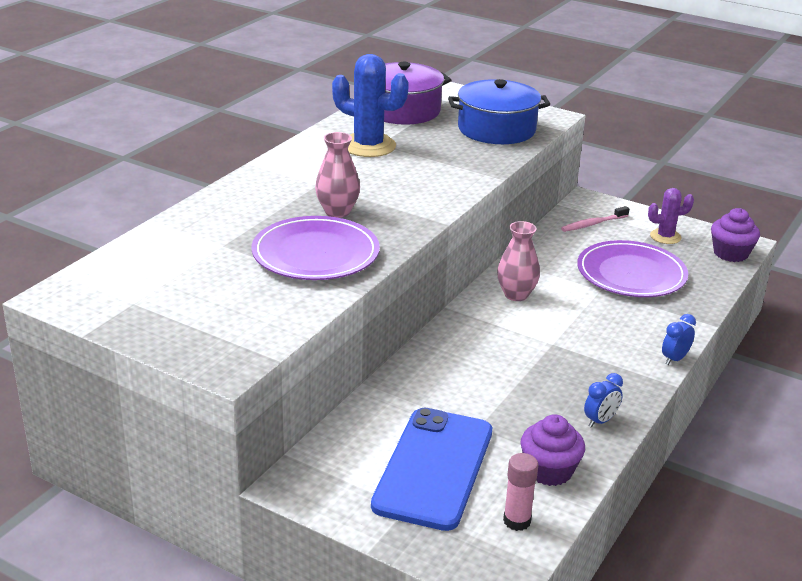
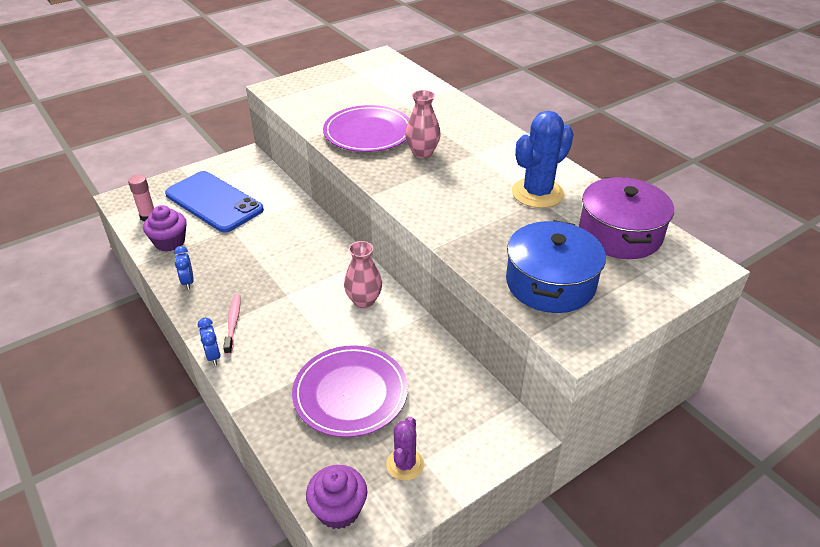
camera: 115 degrees right, 10 degrees up
(593, 224) = (461, 411): pink toothbrush -> pink toothbrush (233, 323)

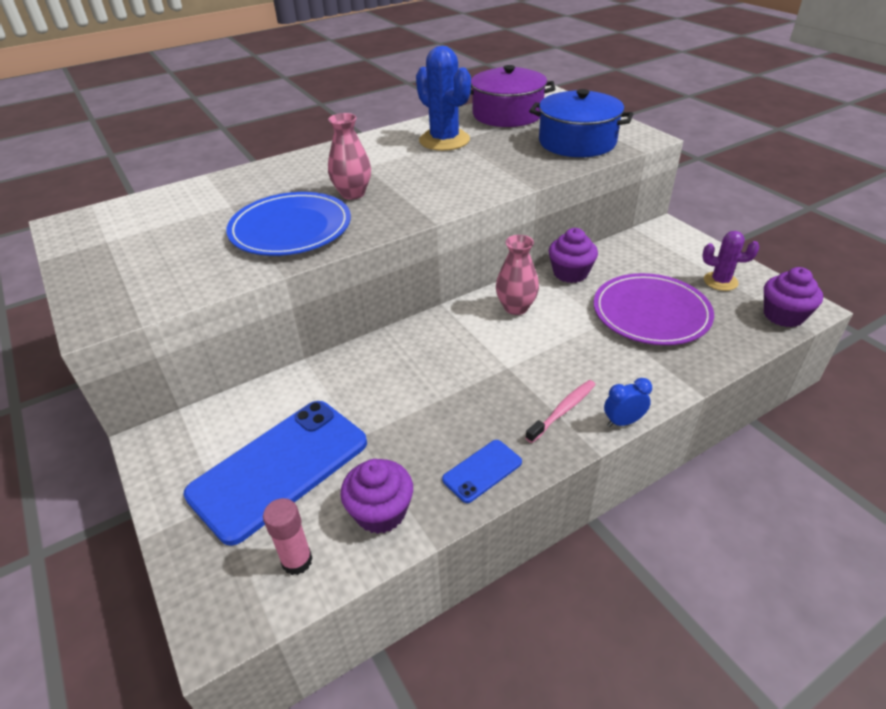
camera: 85 degrees left, 0 degrees up
(188, 282) = (482, 471): blue clock -> blue phone
(233, 323) = (563, 410): pink toothbrush -> pink toothbrush turned 135 degrees clockwise
(368, 133) = (290, 228): purple plate -> blue plate
(419, 340) = (570, 273): none -> purple cupcake

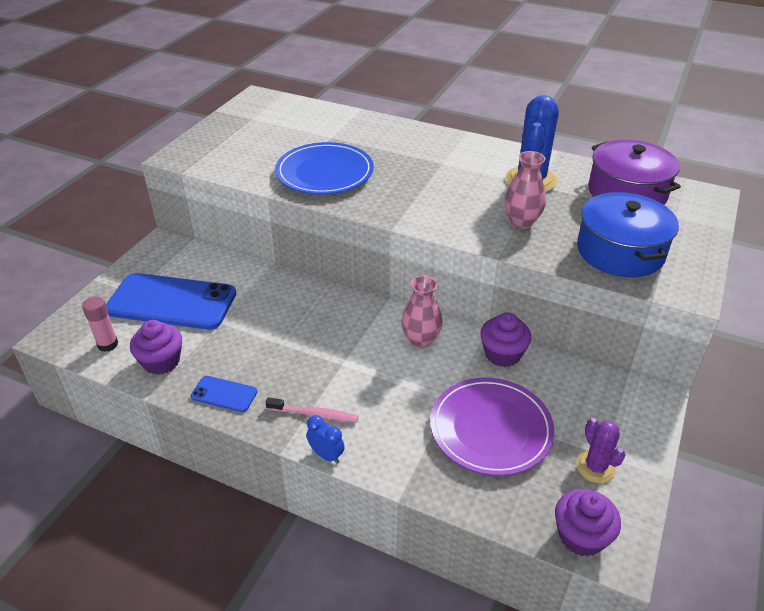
camera: 55 degrees right, 0 degrees up
(353, 194) = (396, 176): pink vase -> pink vase (521, 221)

